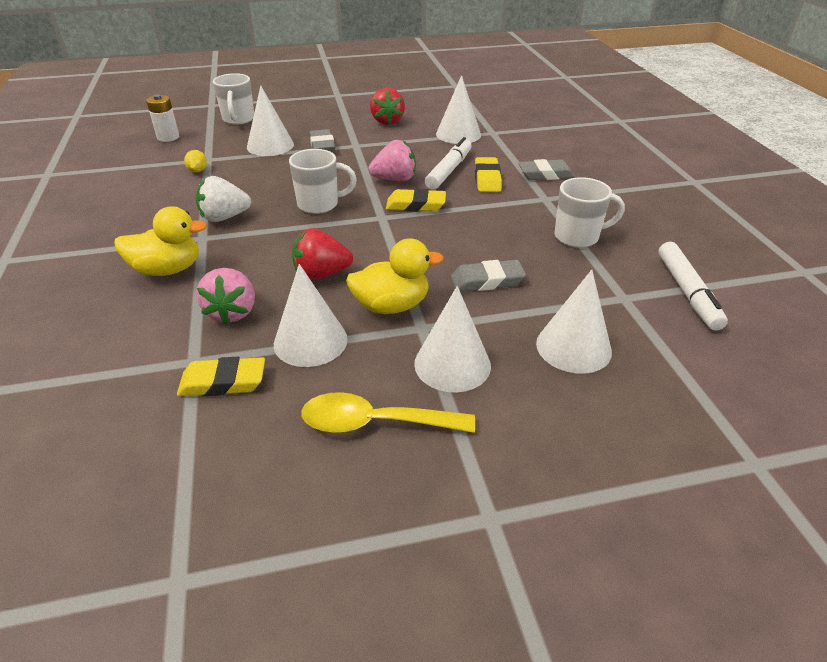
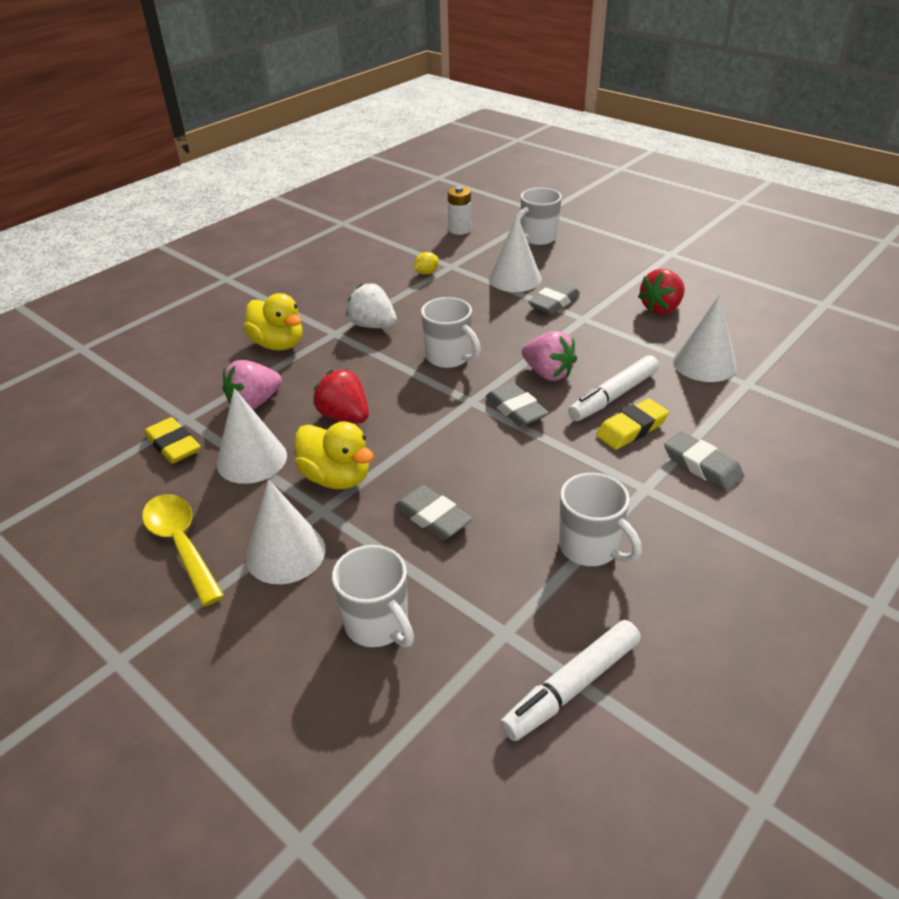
camera: 55 degrees right, 0 degrees up
(416, 205) = (516, 409): yellow eraser -> grey eraser
(449, 170) = (613, 396): white marker -> white marker turned 150 degrees clockwise
(573, 347) = (378, 625): white cone -> white mug

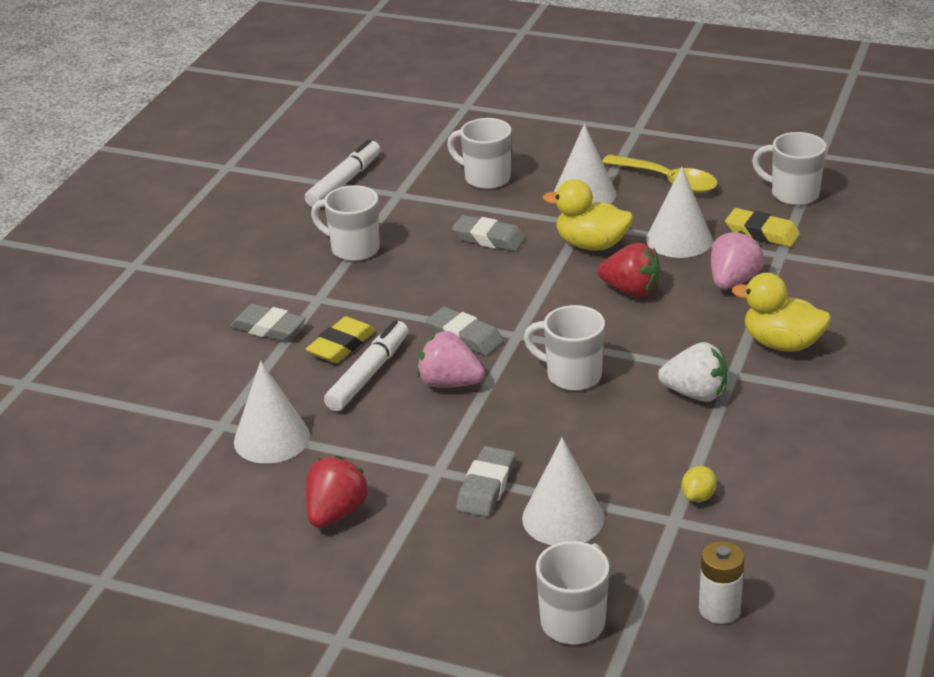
camera: 160 degrees right, 5 degrees down
(88, 484) = (793, 194): none -> white mug

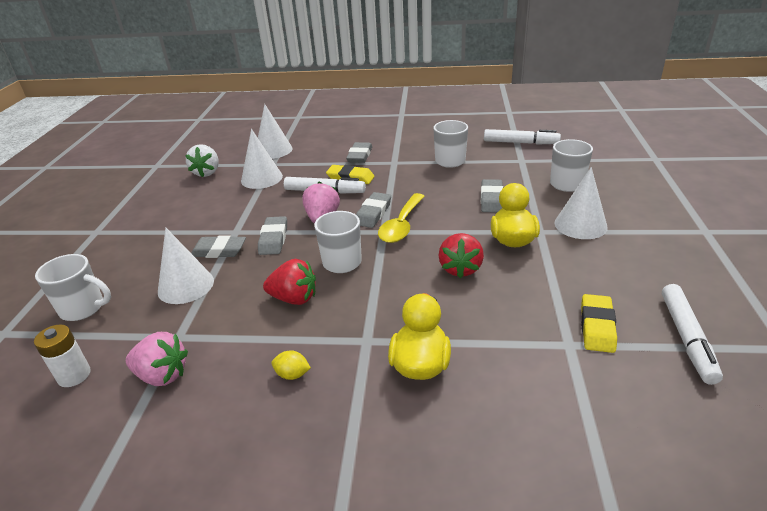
camera: 75 degrees right, 0 degrees up
(336, 513) = (198, 209): red strawberry -> red strawberry (294, 298)
(482, 432) = (273, 239): none -> grey eraser
(668, 181) = (637, 260): yellow spoon -> yellow spoon (401, 225)
(679, 239) = (550, 280): white cone -> white cone (273, 150)
(695, 394) = (333, 323): white strawberry -> white strawberry (207, 172)
(698, 496) = (204, 345): yellow lemon -> yellow lemon (292, 374)
(733, 281) = (504, 320): pink strawberry -> pink strawberry (162, 375)
(793, 194) = (686, 338): white mug -> white marker

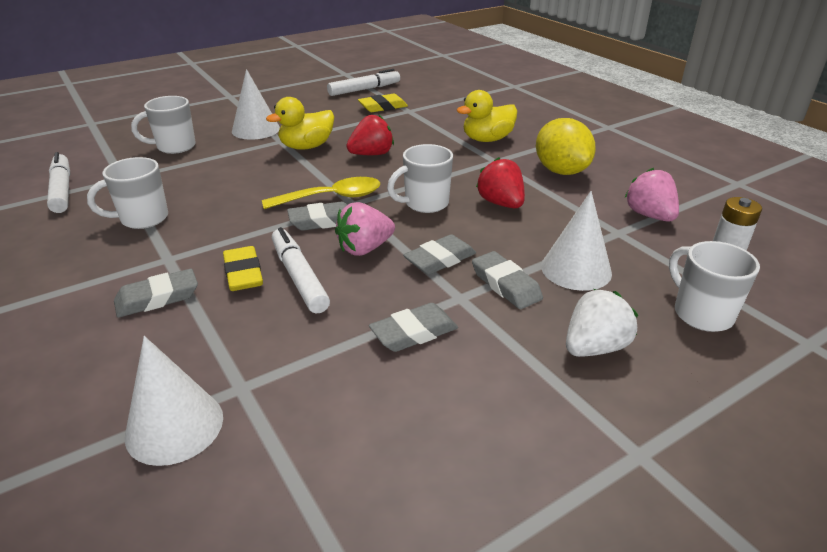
camera: 130 degrees left, 0 degrees up
(207, 172) = (338, 466): white strawberry -> white strawberry (594, 347)
(261, 178) = (305, 364): white cone -> none
(292, 374) = (561, 171): yellow lemon -> yellow lemon, size x2.37
(491, 199) = (236, 171): grey eraser -> grey eraser (414, 332)

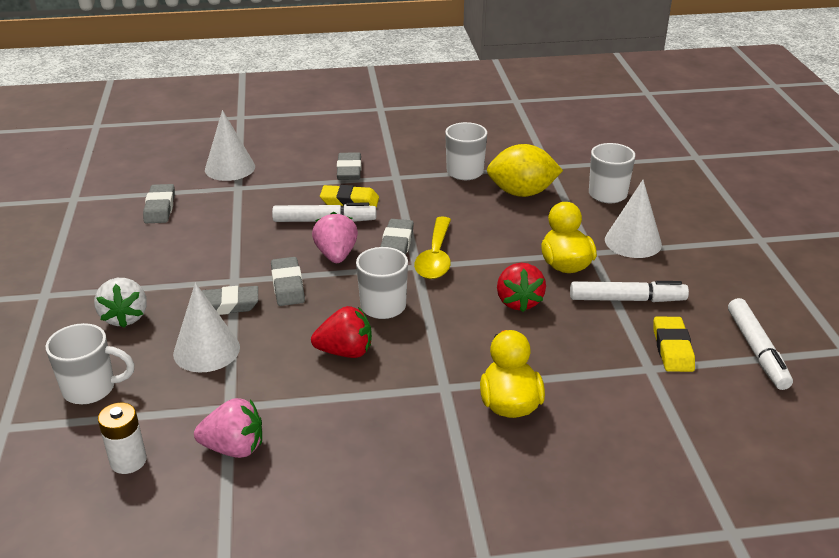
camera: 115 degrees right, 0 degrees up
(62, 190) = (541, 143): white marker -> white marker (627, 299)
(414, 332) = (219, 250): grey eraser -> grey eraser (160, 208)
(561, 171) = (380, 430): yellow lemon -> yellow lemon (522, 193)

